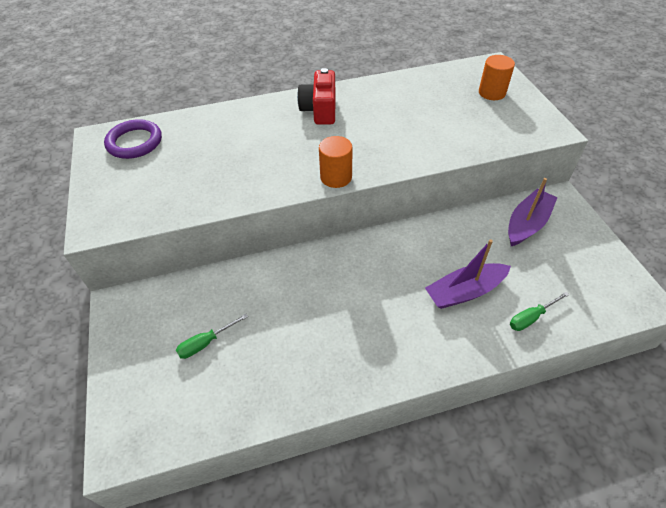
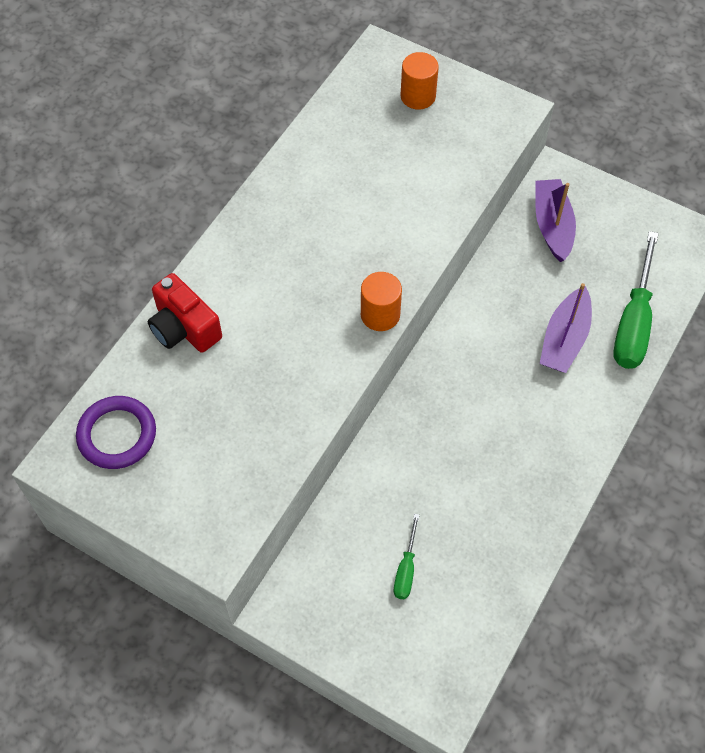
camera: 45 degrees left, 10 degrees up
(320, 110) = (269, 243): red camera -> red camera (184, 328)
(531, 317) = (633, 322): green screwdriver -> green screwdriver, size x2.02

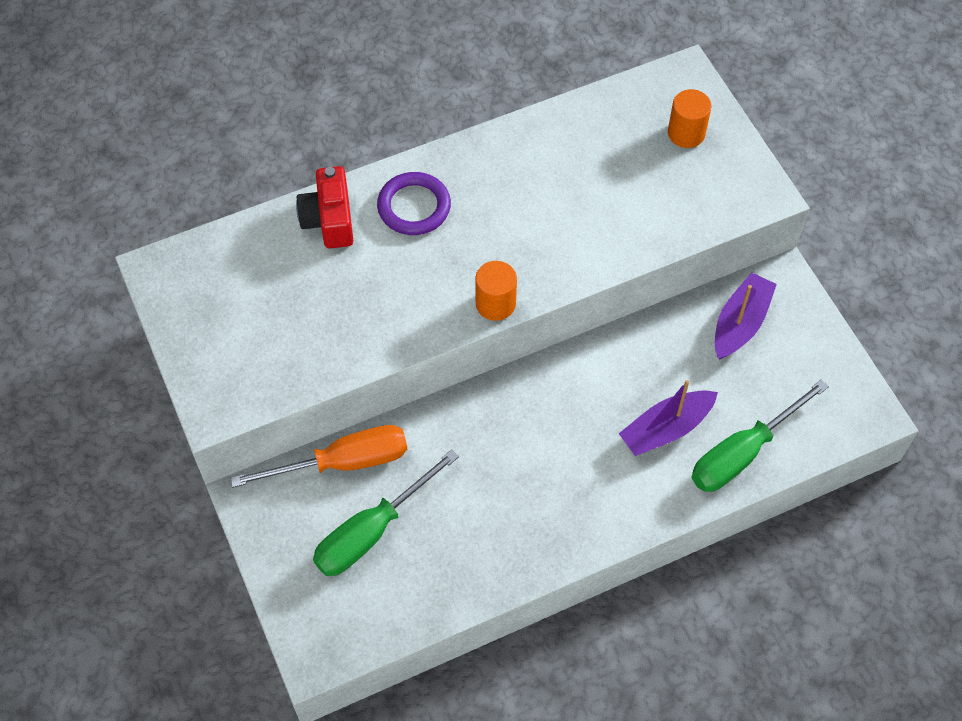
camera: 35 degrees right, 0 degrees up
(117, 435) = (213, 274): purple ring -> purple ring (414, 207)
(336, 528) = (343, 462): none -> orange screwdriver
(406, 569) = (372, 531): green screwdriver -> green screwdriver, size x2.02

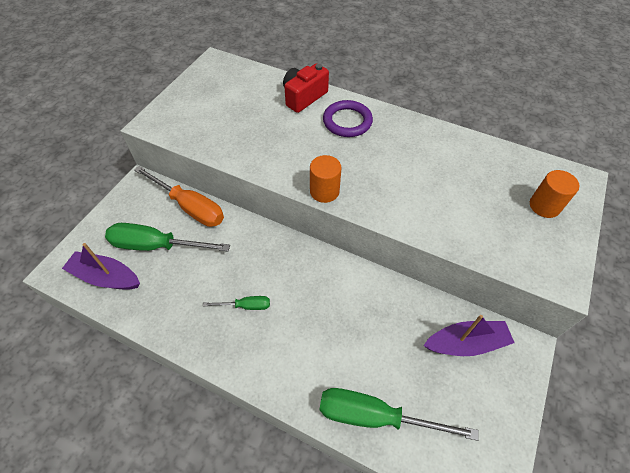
camera: 50 degrees right, 5 degrees down
(535, 487) = (246, 306): none -> green screwdriver
(666, 429) = (348, 352): purple boat -> purple boat (106, 277)

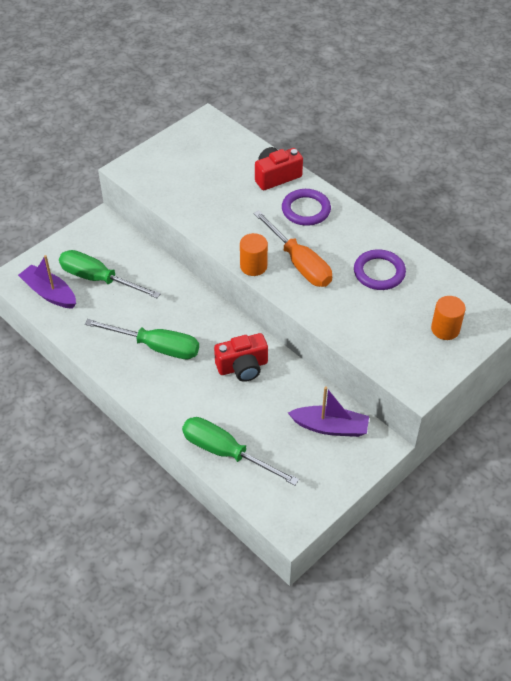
camera: 20 degrees right, 5 degrees down
(190, 207) = (138, 253): orange screwdriver -> orange screwdriver (299, 263)
(246, 306) = (156, 347): green screwdriver -> green screwdriver, size x2.02
(345, 301) = (242, 367): none -> red camera
(448, 165) = (379, 272): none -> purple ring

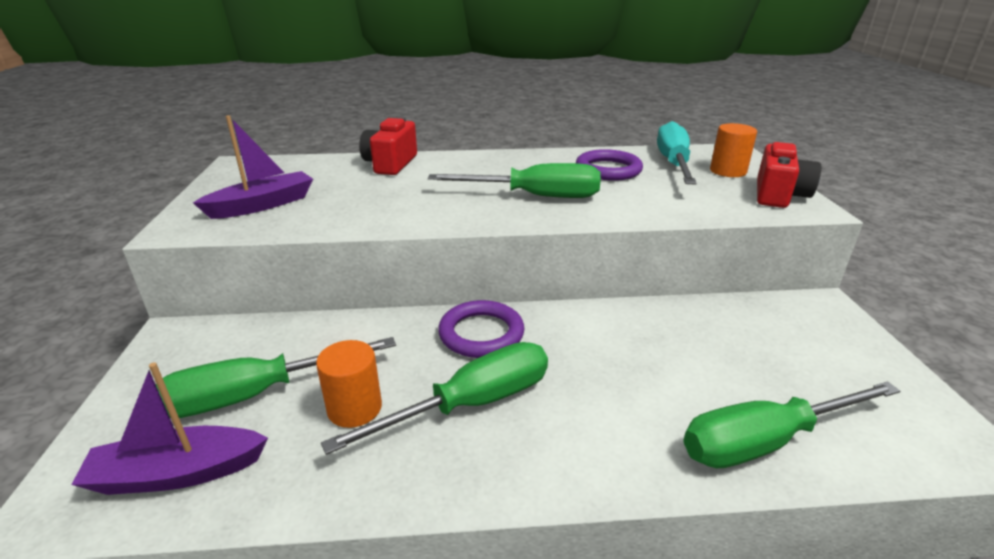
camera: 50 degrees left, 20 degrees down
(242, 367) = (600, 343): red camera -> red camera (778, 195)
(253, 266) = (497, 220): orange cylinder -> orange cylinder (354, 408)
(299, 263) = (534, 196): orange screwdriver -> green screwdriver
(306, 210) = (463, 168): purple ring -> purple ring (481, 333)
(330, 427) = (770, 325): purple boat -> purple boat (263, 205)
(429, 297) = (673, 163): none -> turquoise screwdriver

